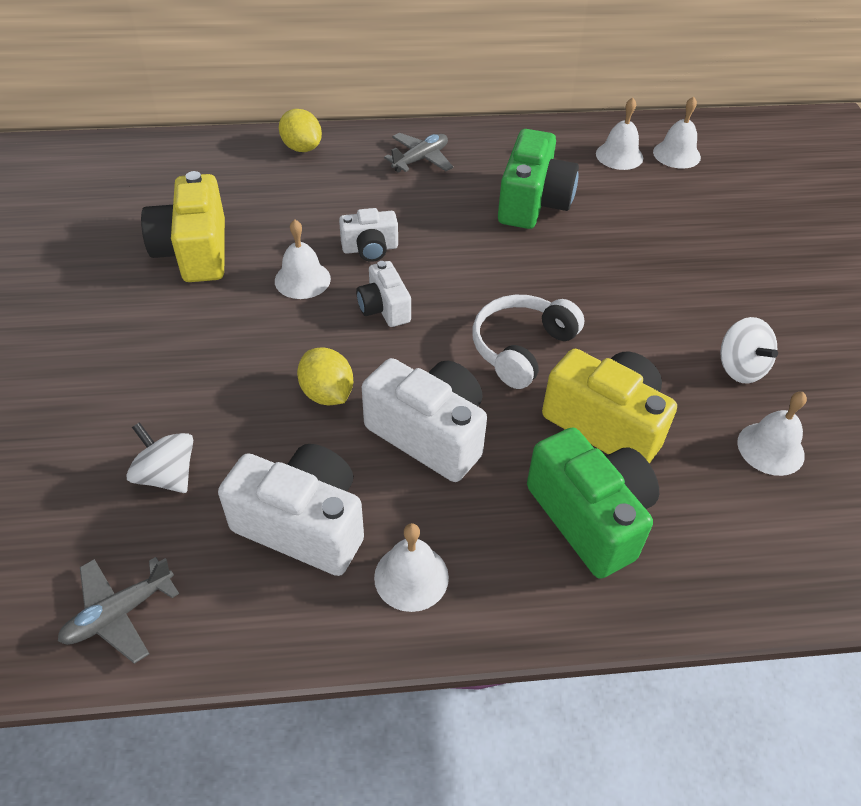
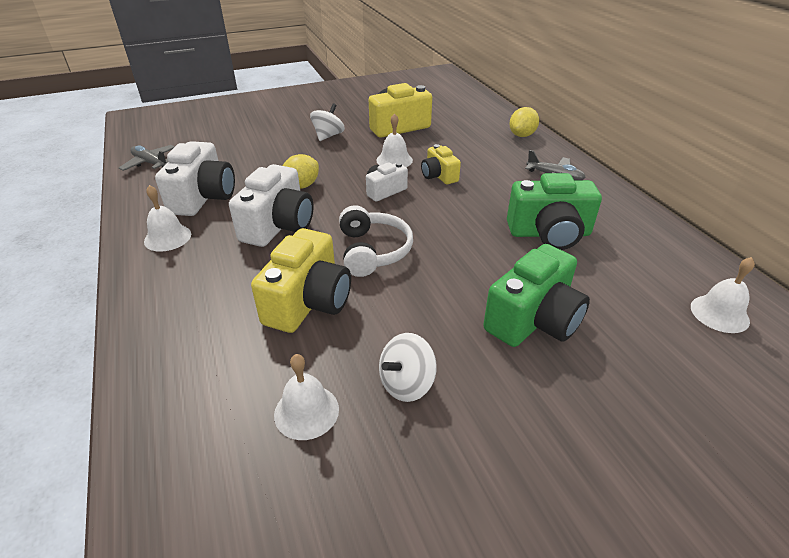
camera: 75 degrees right, 10 degrees down
(167, 475) = (232, 155): white spinning top -> white spinning top (328, 136)
(370, 249) = (439, 176): white camera -> yellow camera
(521, 348) = (373, 251): white headphones -> white headphones turned 60 degrees clockwise
(590, 517) = (216, 303): green camera -> green camera (533, 320)
(619, 155) = (671, 273): white bell -> none

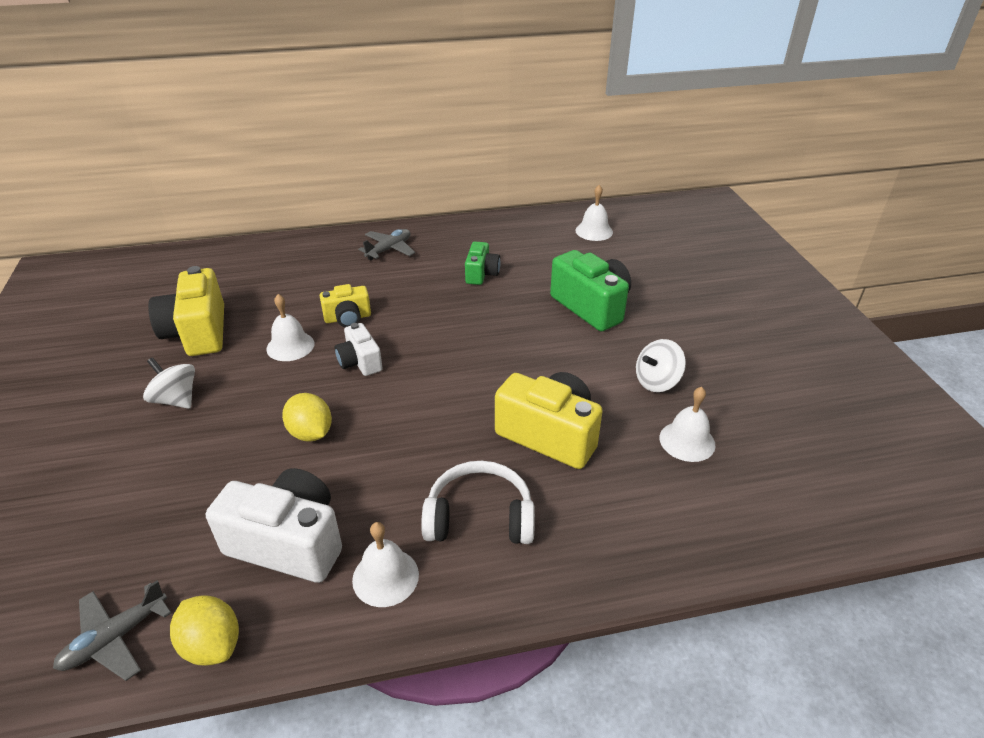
camera: 80 degrees left, 0 degrees up
(278, 226) = (400, 457): white camera -> none
(373, 251) = (476, 382): white headphones -> white headphones (479, 517)
(406, 383) = (657, 382): white spinning top -> white spinning top turned 90 degrees clockwise
(522, 135) = (291, 248): yellow lemon -> yellow lemon (212, 645)
(549, 233) = (481, 274): green camera -> green camera, size x0.57

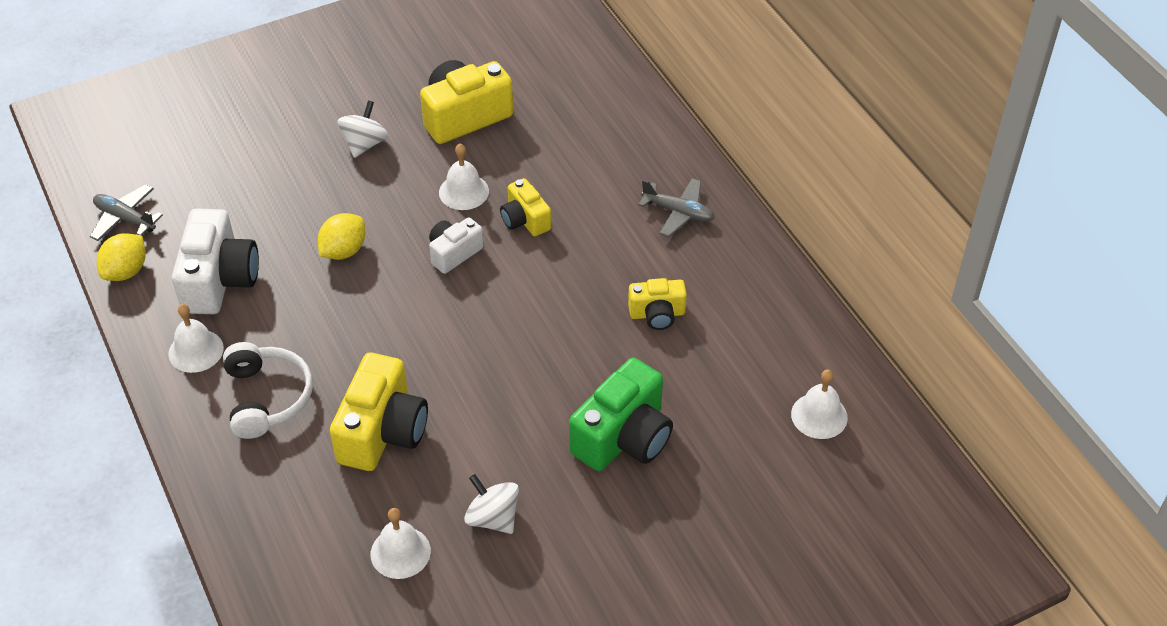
camera: 75 degrees right, 10 degrees up
(481, 274) = (657, 314): green camera -> yellow camera

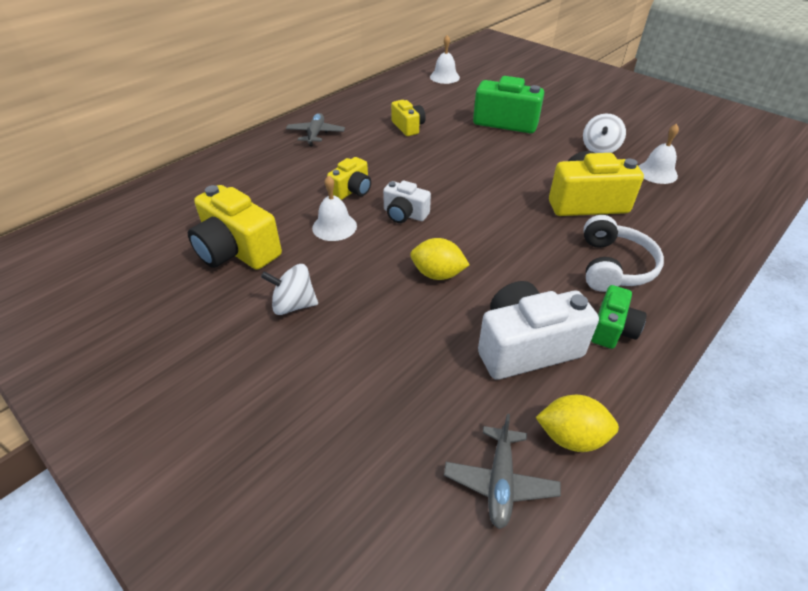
camera: 110 degrees left, 5 degrees down
(196, 351) = (612, 329): white bell -> green camera
(267, 398) = (613, 266): white headphones -> white headphones turned 135 degrees clockwise

